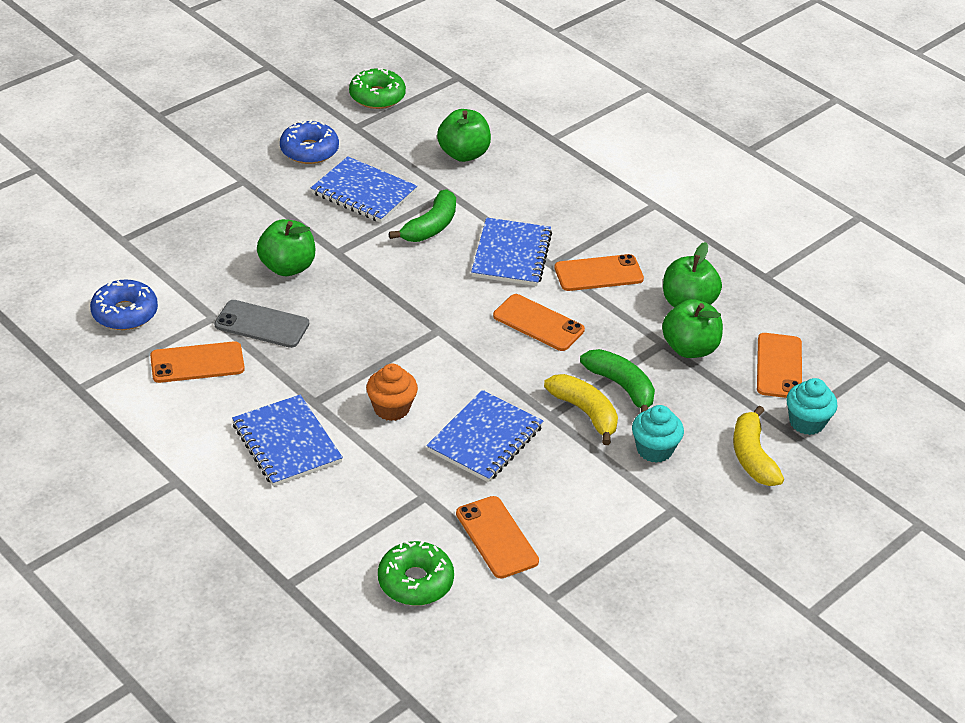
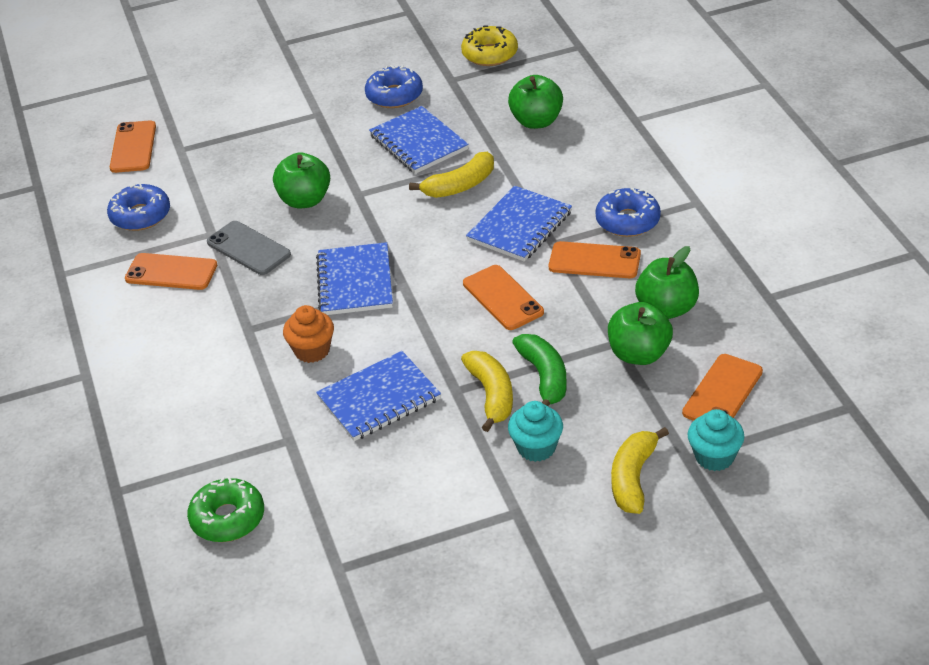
camera: 30 degrees right, 0 degrees up
(286, 443) = (199, 362): blue notebook -> blue notebook (355, 282)
(377, 96) = (490, 54): green donut -> yellow donut
(431, 227) = (460, 186): green banana -> yellow banana
(496, 537) = (328, 496): orange phone -> orange phone (133, 147)
(605, 232) = (627, 221): none -> blue donut

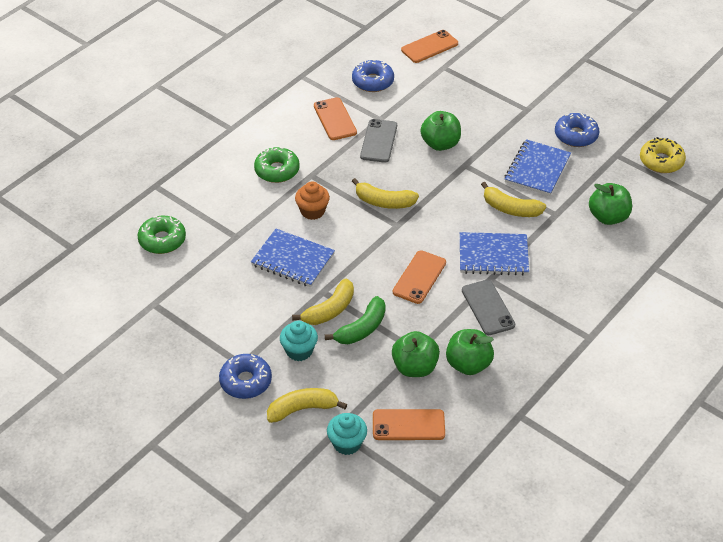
camera: 55 degrees right, 5 degrees up
(208, 358) = (277, 170): none -> green donut
(355, 282) = (384, 202): blue notebook -> yellow banana
(594, 261) = (488, 307): orange phone -> grey phone
(627, 221) = (541, 308): blue donut -> blue donut (246, 381)

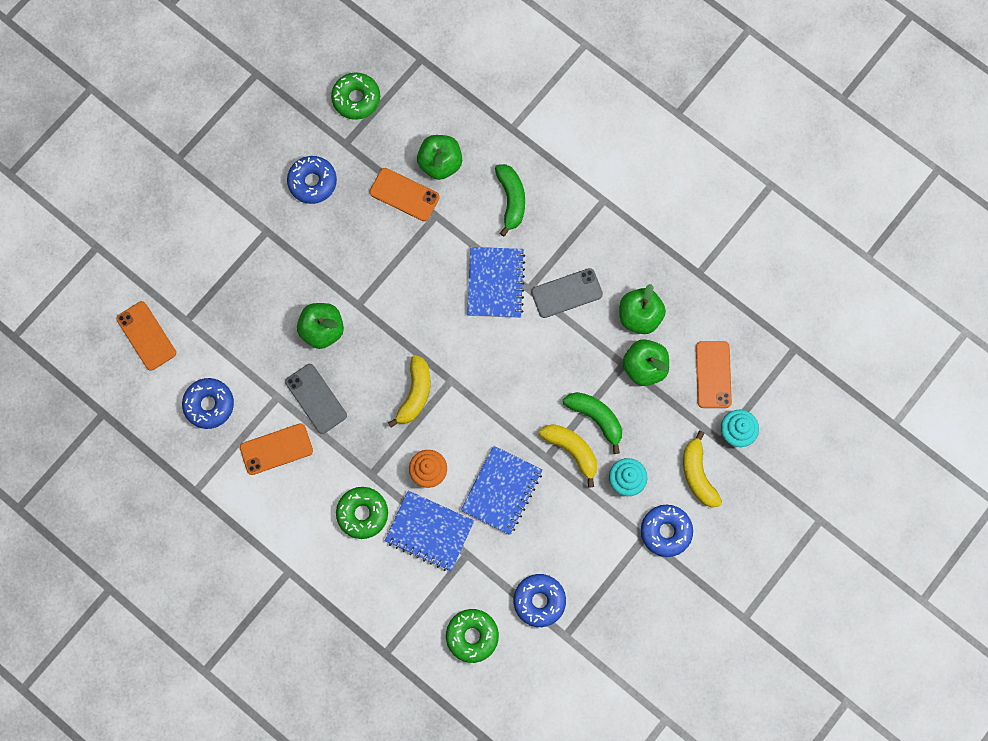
camera: 90 degrees left, 30 degrees up
(188, 285) = (539, 600): none -> blue donut
(379, 141) = (316, 398): grey phone -> grey phone turned 45 degrees clockwise
(419, 277) = (526, 359): orange phone -> orange phone (404, 194)
(510, 209) = (427, 261): yellow banana -> none
(537, 169) = (366, 228): blue notebook -> blue notebook (429, 531)
(579, 267) = (511, 200): none -> green banana
(661, 161) = (356, 99): yellow donut -> green donut

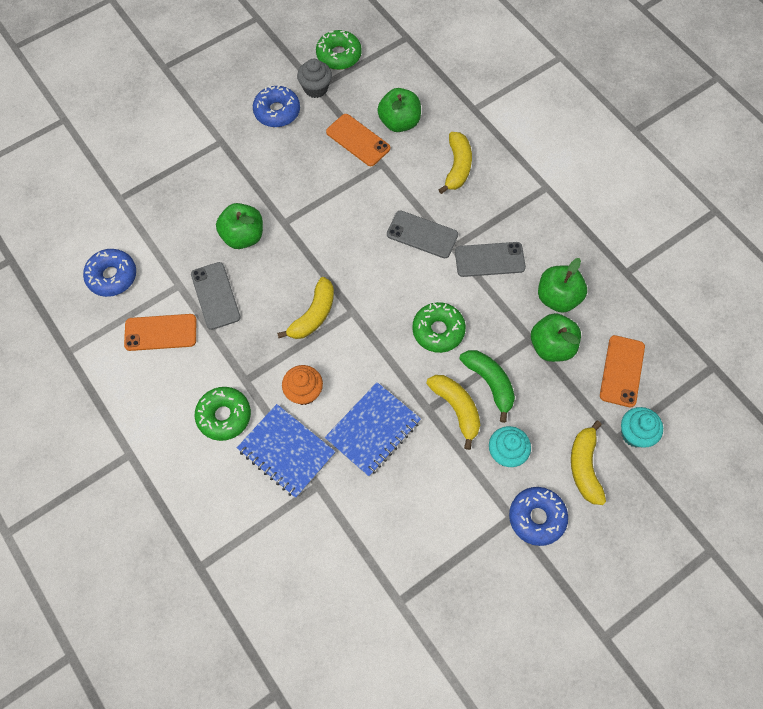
camera: 15 degrees right, 10 degrees down
(146, 336) = (78, 202): orange phone -> none
(344, 145) = (316, 88): none -> grey cupcake
(472, 636) = (298, 573): green donut -> green donut (438, 330)
(495, 283) = (422, 234): blue notebook -> grey phone
(511, 200) = (457, 167): green banana -> yellow banana
(539, 600) = (381, 555): blue donut -> none

